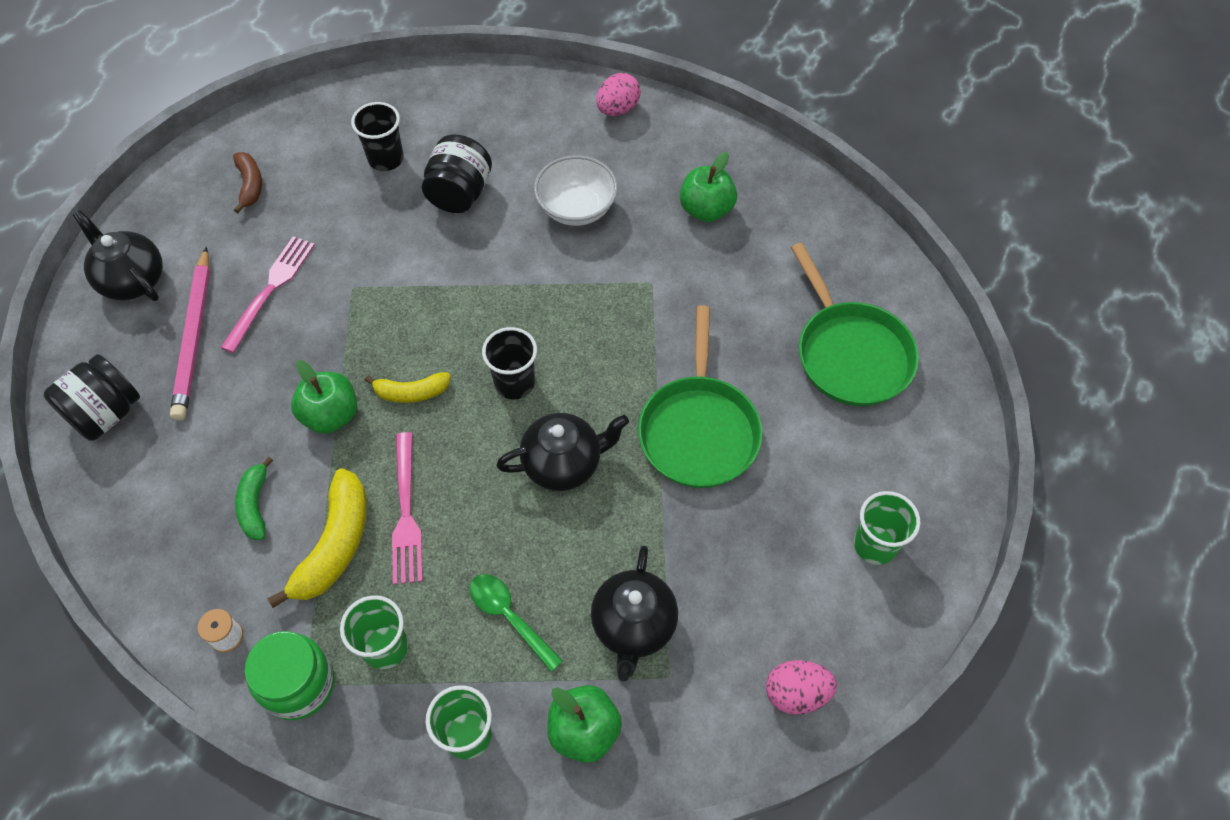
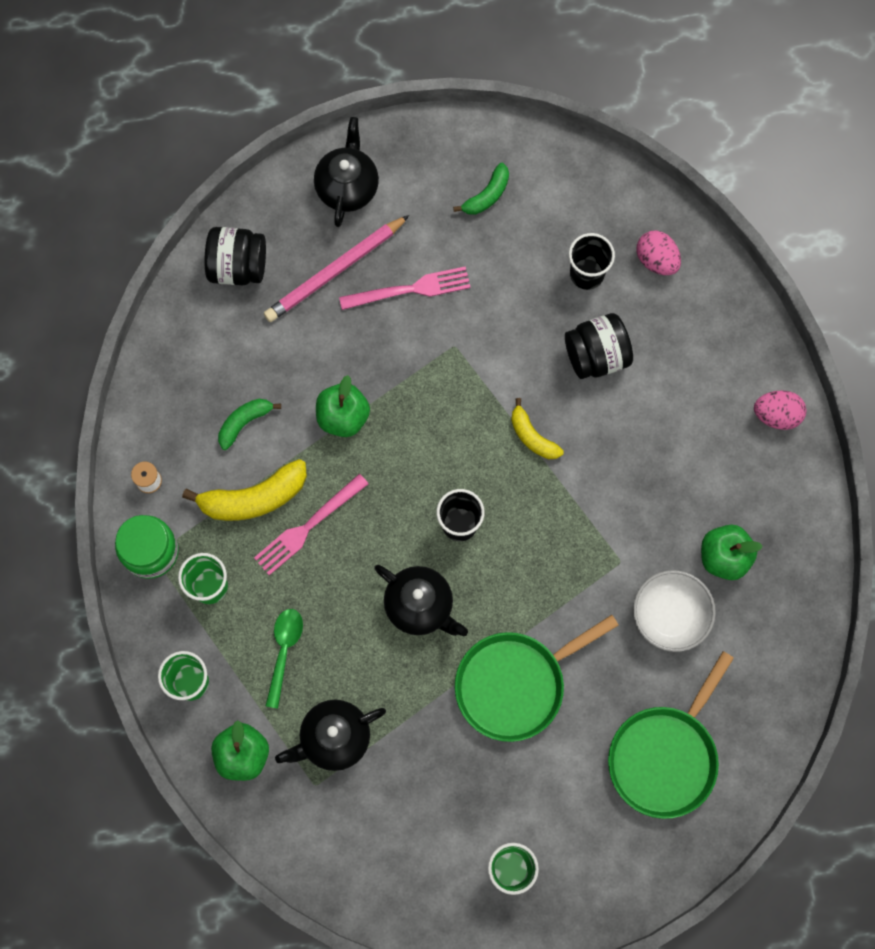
camera: 55 degrees right, 15 degrees up
(250, 185) = (487, 195): brown banana -> green banana
(411, 392) = (400, 457): yellow banana -> yellow banana (532, 436)
(576, 208) = (649, 455): white bowl -> white bowl (670, 615)
(796, 693) = (361, 878): pink egg -> pink egg (656, 260)

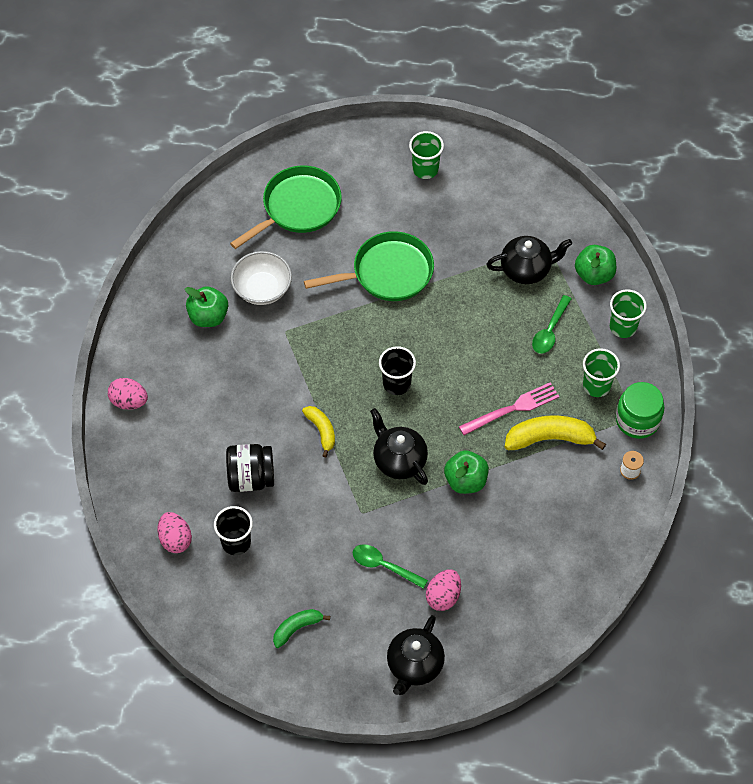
camera: 165 degrees left, 15 degrees down
(238, 266) = (524, 620): black jar -> none
(244, 422) = (545, 495): green banana -> none
(335, 271) = (443, 596): pink pencil -> pink egg
(411, 289) = (384, 566): pink fork -> green spoon
(420, 606) = (442, 336): black teapot -> black teapot (399, 460)

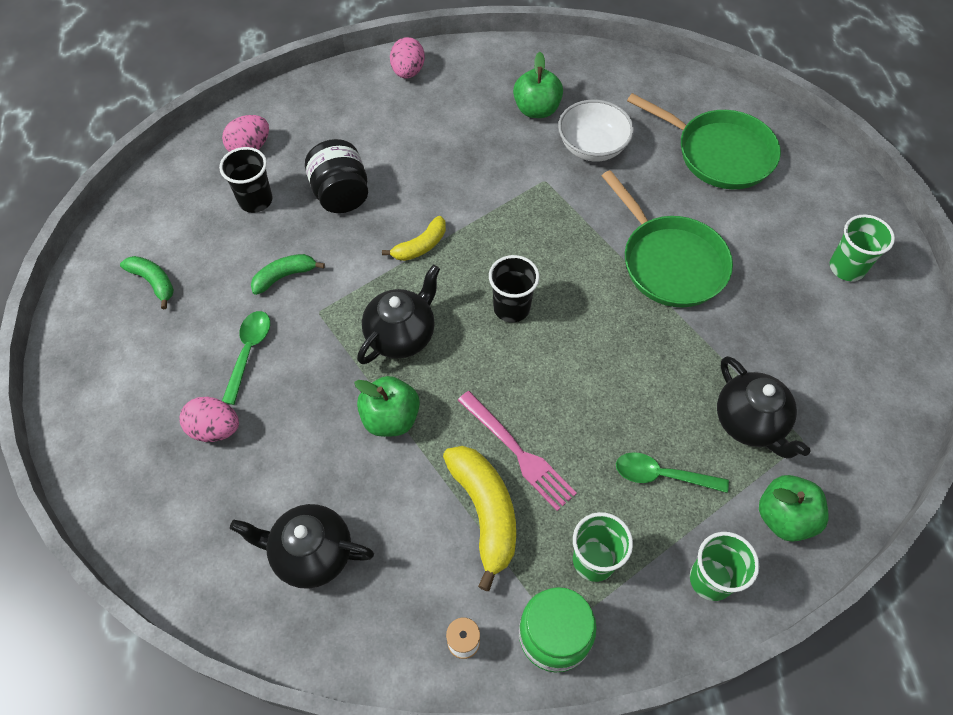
camera: 75 degrees right, 0 degrees up
(321, 531) = (284, 276): none -> green banana
(414, 666) = (113, 417): black teapot -> black teapot (311, 553)

